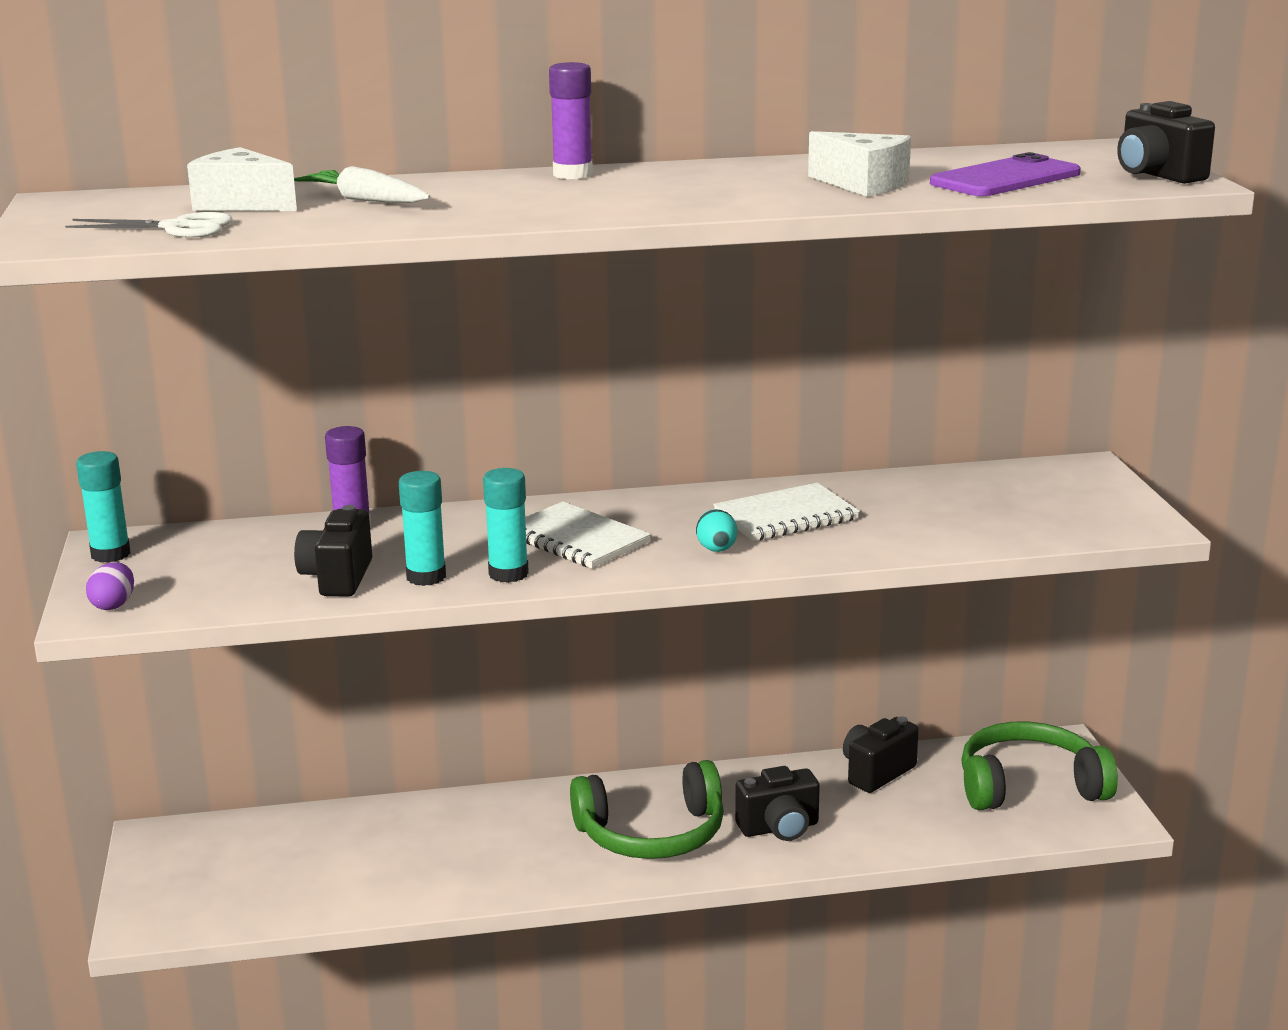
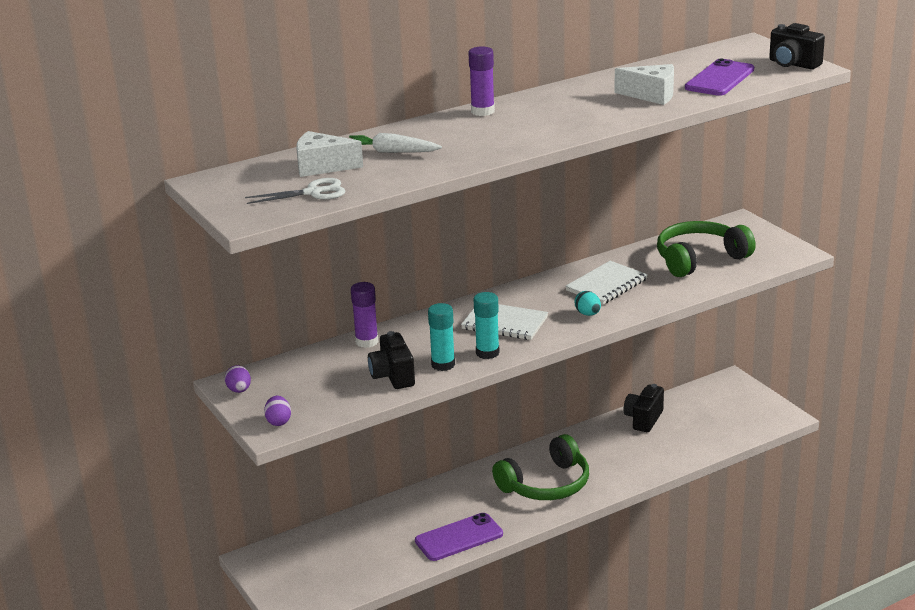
camera: 20 degrees left, 5 degrees up
(110, 554) = (239, 390): turquoise glue stick -> purple egg
(459, 880) = (459, 537): none -> purple phone
(779, 828) = (613, 464): black camera -> none
(1029, 786) = (729, 408): green headphones -> green headphones (699, 259)

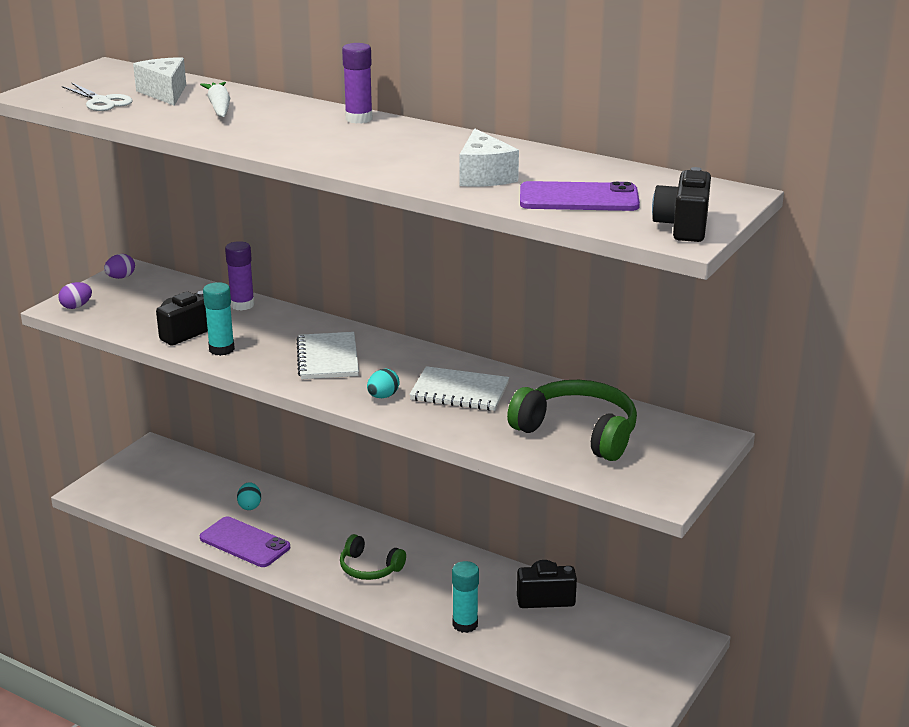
camera: 60 degrees right, 0 degrees up
(405, 523) = (250, 506): none -> turquoise egg
(487, 353) = (259, 364): turquoise glue stick -> turquoise glue stick (465, 624)
(546, 484) = (369, 568): green headphones -> green headphones, size x0.60

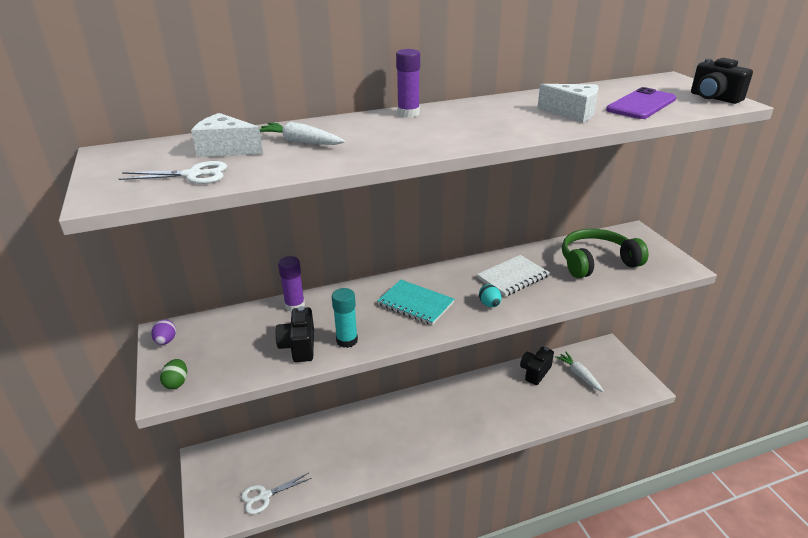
camera: 50 degrees left, 5 degrees up
(76, 306) = (177, 383): purple egg -> green egg
(146, 505) = (264, 496): none -> white scissors
(244, 542) = (364, 465): purple phone -> none
(250, 506) = (327, 442): turquoise egg -> none
(328, 358) = (415, 304): white notebook -> turquoise notebook
(369, 568) = (446, 423): green headphones -> none
(465, 624) = (533, 413): turquoise glue stick -> none
(589, 636) = (579, 375): none -> white carrot

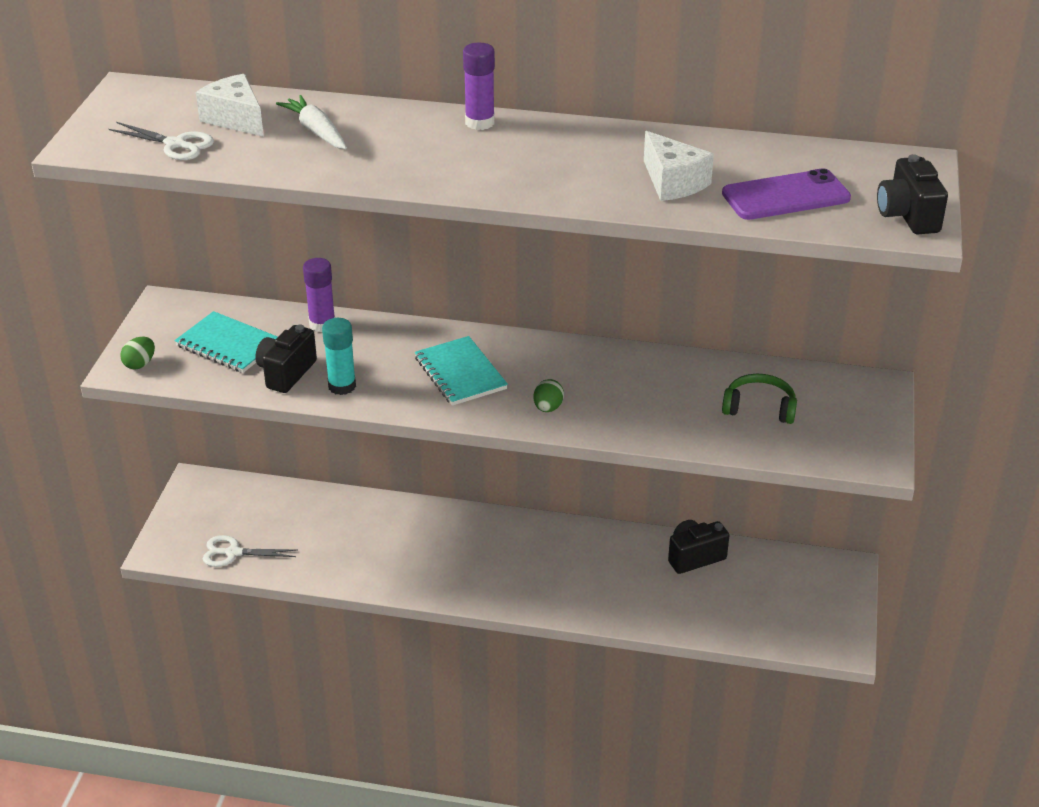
camera: 30 degrees right, 5 degrees up
(166, 341) = (160, 315): purple egg -> none
(238, 343) = (228, 345): none -> turquoise notebook
(489, 304) = (548, 408): turquoise egg -> green egg
(512, 277) = (618, 385): white notebook -> none
(579, 375) = (757, 587): white carrot -> none
(596, 262) = (759, 407): green headphones -> green headphones, size x0.60

